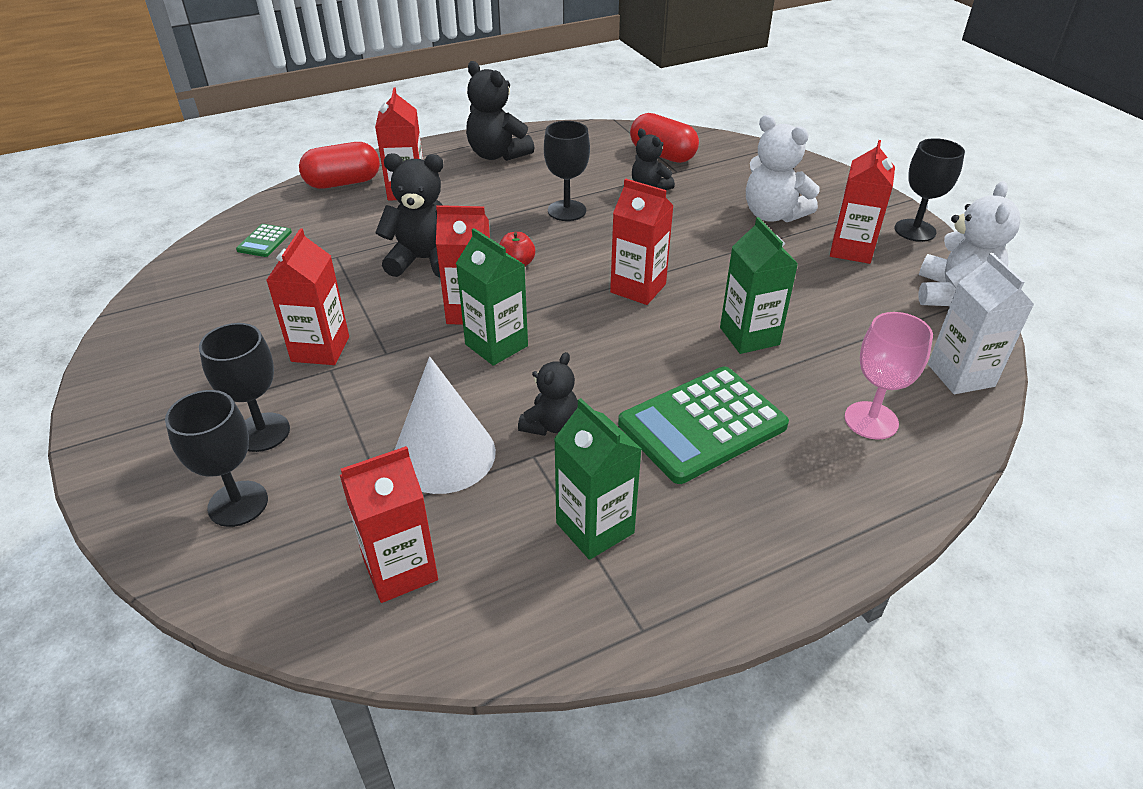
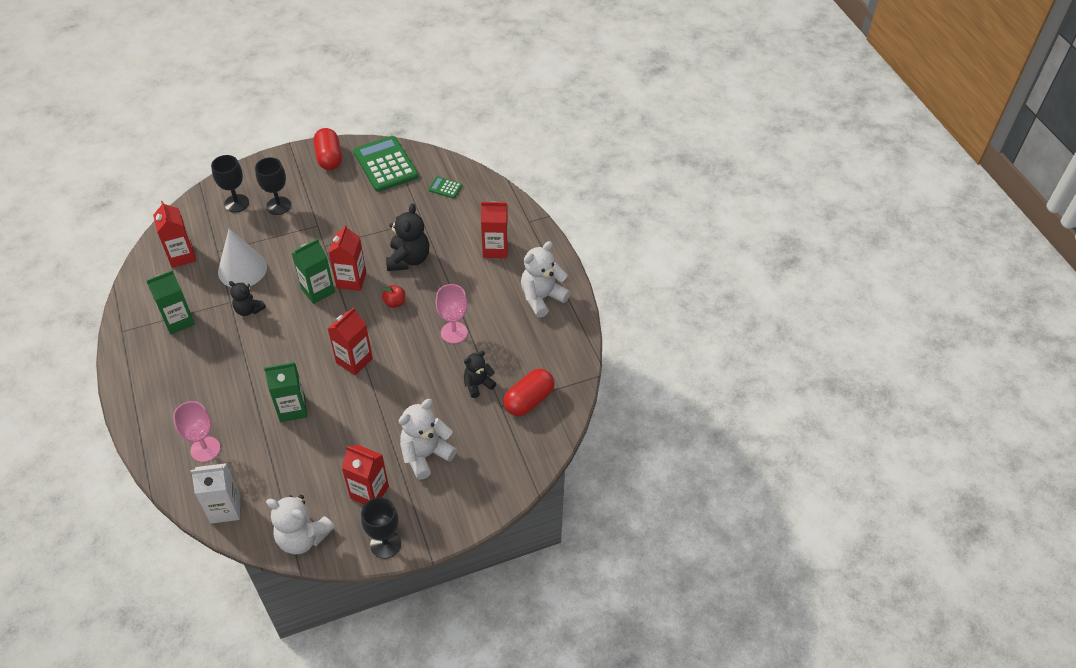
camera: 95 degrees right, 10 degrees up
(320, 349) = (335, 220): red carton -> none
(343, 183) = (511, 217): red capsule -> red capsule (329, 158)
(497, 154) = (542, 298): black teddy bear -> white teddy bear
(567, 211) = (454, 332): black goblet -> pink goblet
(702, 424) = (228, 372): green calculator -> green calculator (386, 164)

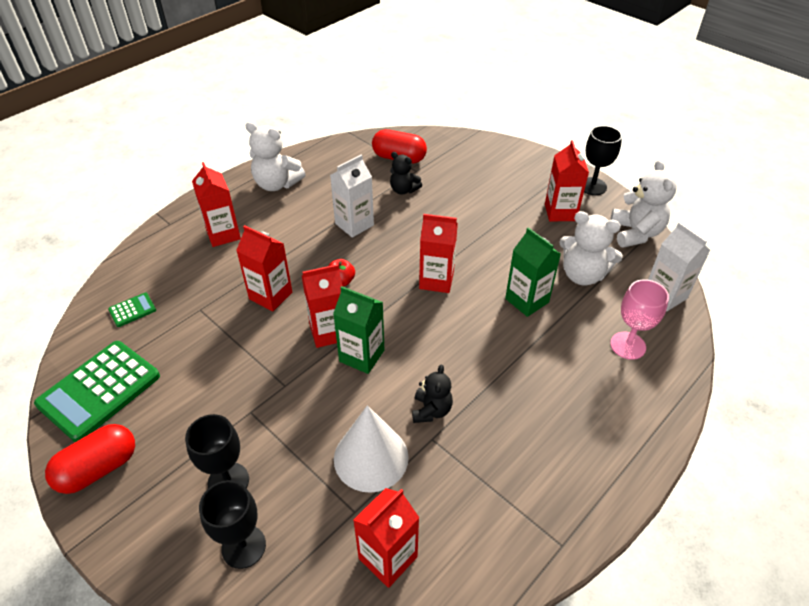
camera: 115 degrees left, 5 degrees down
(178, 321) = (498, 481): green carton -> none
(408, 259) = (270, 295): black teddy bear -> red carton
(426, 455) = (497, 194): white teddy bear -> white teddy bear (582, 275)
(445, 188) = (132, 310): green calculator -> green calculator turned 120 degrees counterclockwise
(454, 332) = (354, 224): pink goblet -> white carton

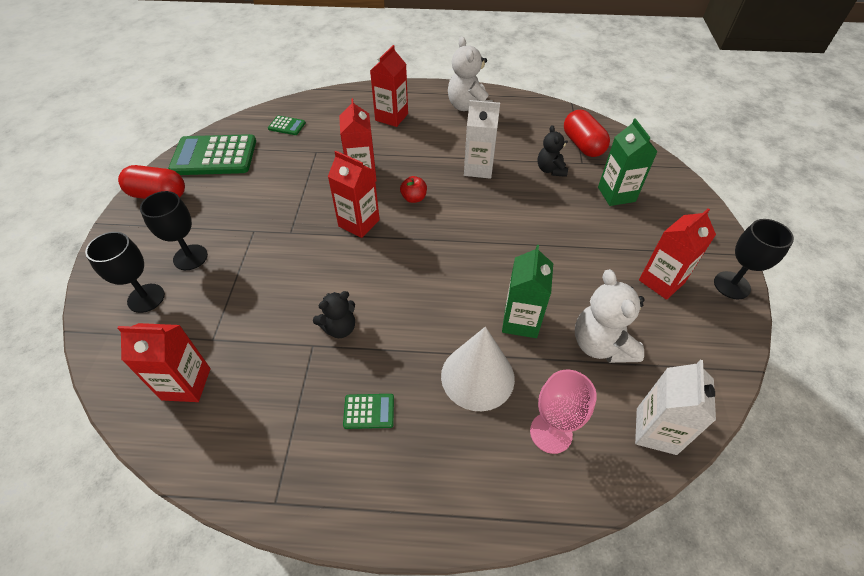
camera: 50 degrees right, 5 degrees up
(362, 356) = (354, 254): green carton -> green carton (616, 194)
(371, 457) = (266, 319): white cone -> white cone (477, 376)
(436, 280) = (476, 249): red carton -> none
(529, 437) = (369, 411): none -> green calculator
(635, 233) = (713, 356): white teddy bear -> none

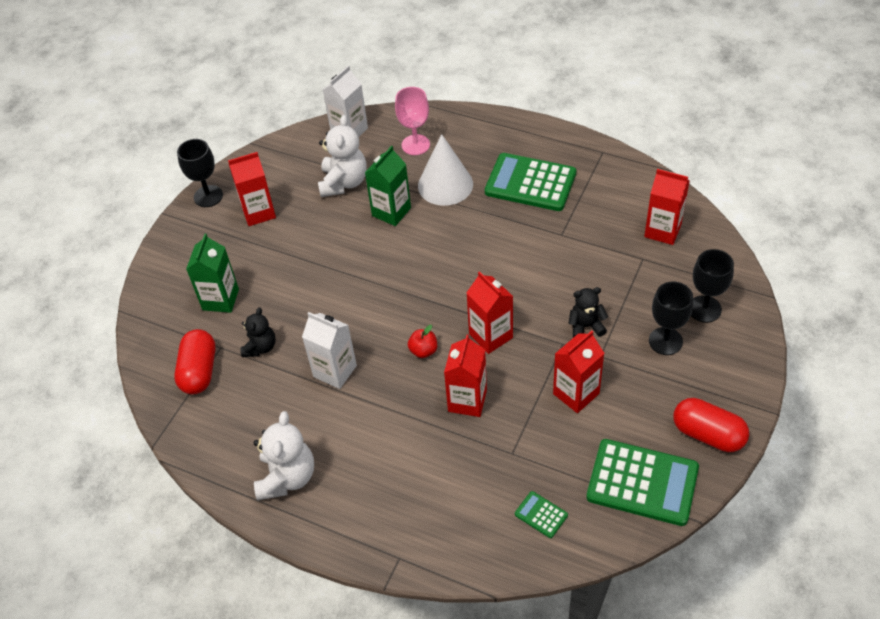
camera: 155 degrees left, 0 degrees up
(339, 328) = (536, 242): black teddy bear -> black teddy bear (586, 326)
(369, 411) = (530, 183): green calculator -> green calculator, size x2.26
(391, 117) = (396, 489): red carton -> red carton (576, 393)

